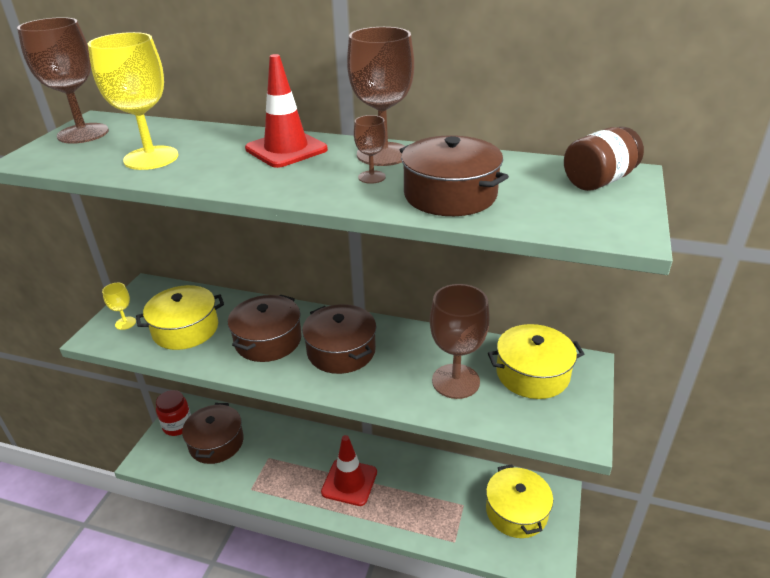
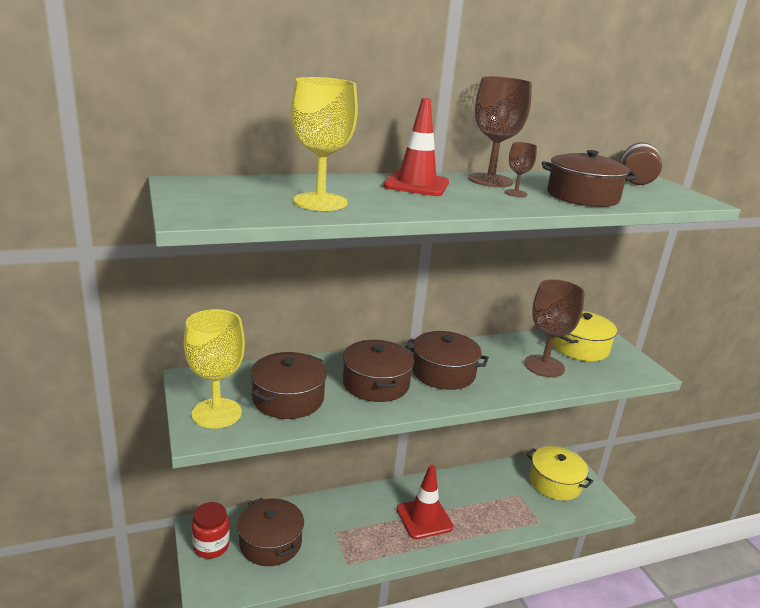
camera: 40 degrees left, 10 degrees down
(83, 133) = (198, 192): brown goblet -> none
(125, 323) = (216, 413): yellow goblet -> yellow goblet, size x2.09
(185, 329) = (288, 399): yellow pot -> brown pot

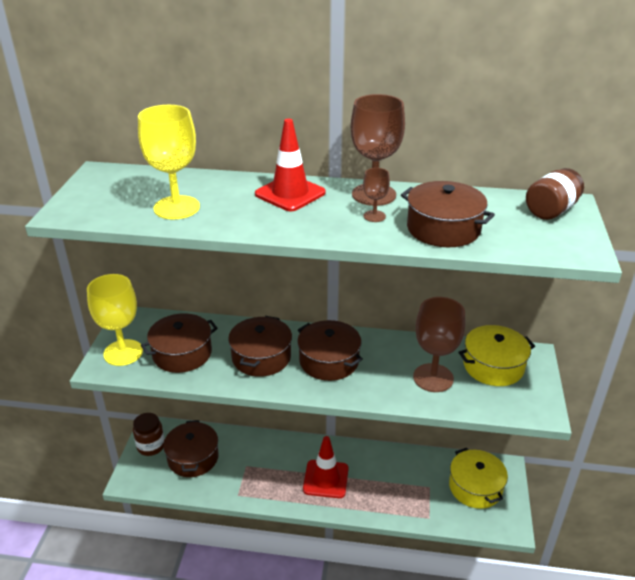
camera: 30 degrees right, 10 degrees up
(211, 546) = (151, 446): red jar -> brown jar

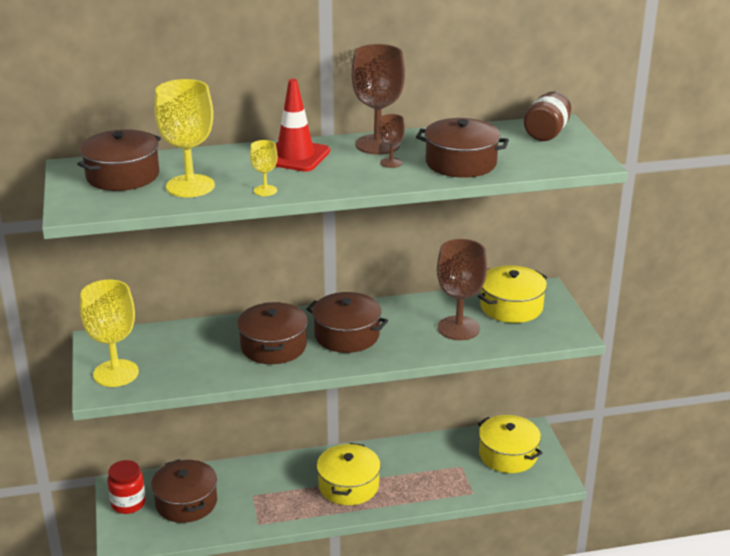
camera: 20 degrees left, 5 degrees down
(151, 446) = (128, 503): brown jar -> red jar
(182, 353) = (184, 360): brown pot -> brown pot (122, 175)
(237, 225) = (265, 190): none -> yellow goblet
(326, 479) = (348, 486): red traffic cone -> yellow pot

